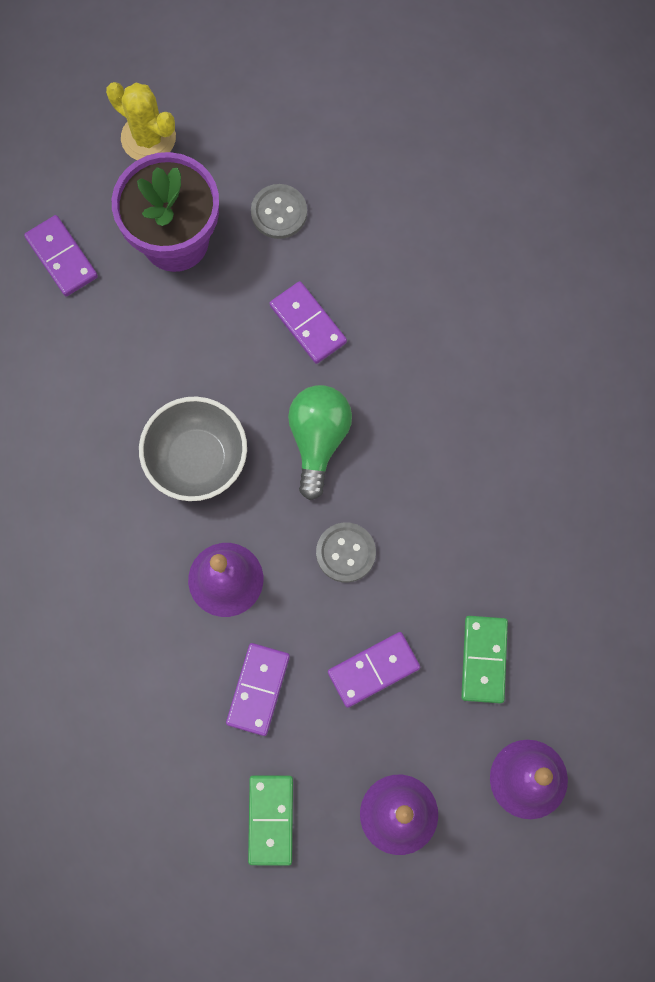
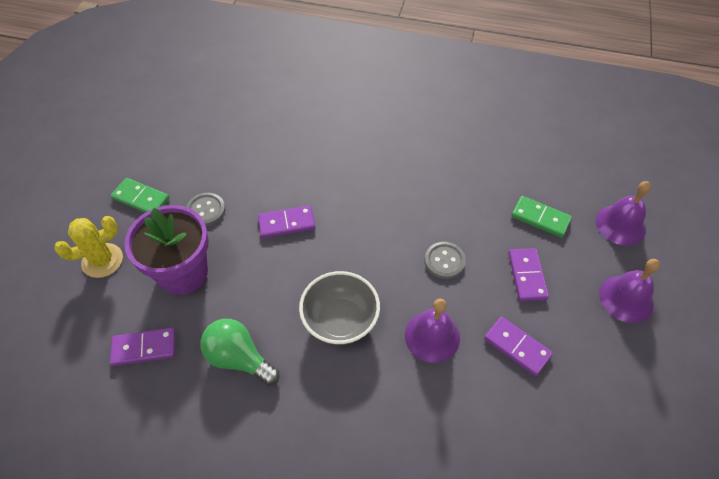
camera: 65 degrees left, 20 degrees down
(270, 820) = (611, 375): green domino -> green domino (141, 198)
(318, 440) = (364, 247): green light bulb -> green light bulb (239, 358)

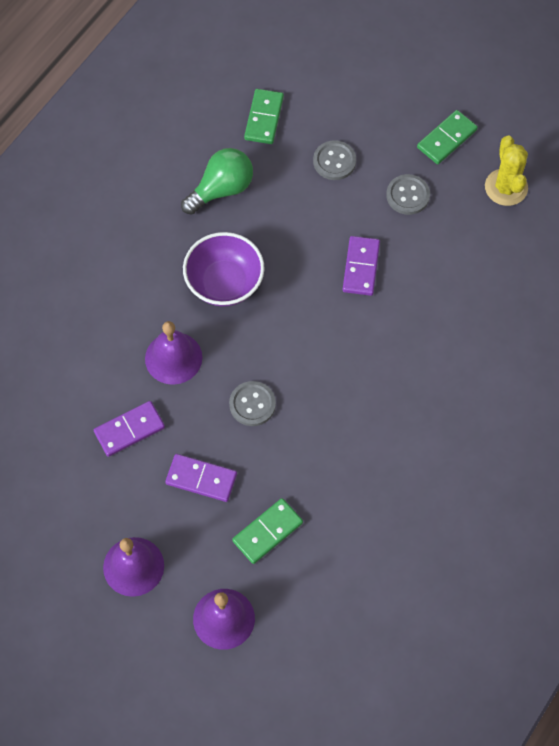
camera: 110 degrees right, 10 degrees up
(102, 260) = (376, 96): yellow cactus -> yellow cactus (506, 187)
(144, 348) = (264, 118): purple domino -> green domino
(183, 273) = (334, 161): purple flower pot -> grey button
(340, 320) = (224, 283): grey bowl -> purple bowl

